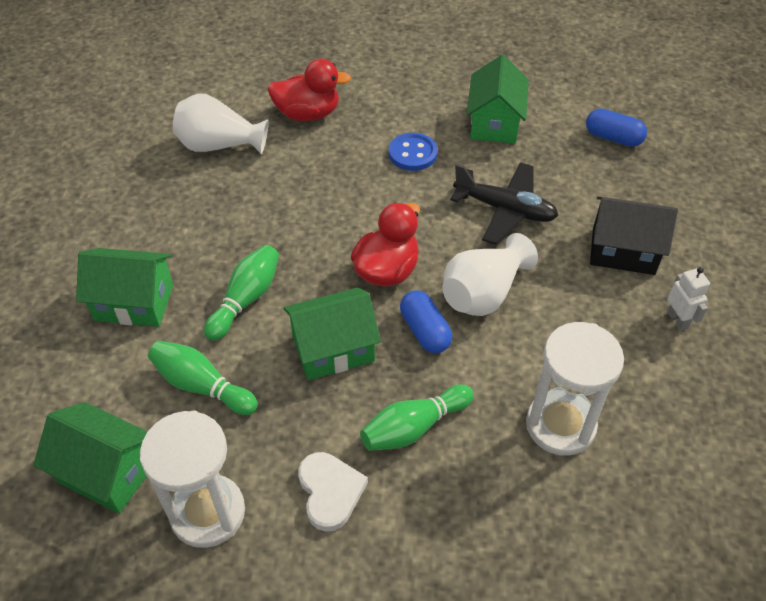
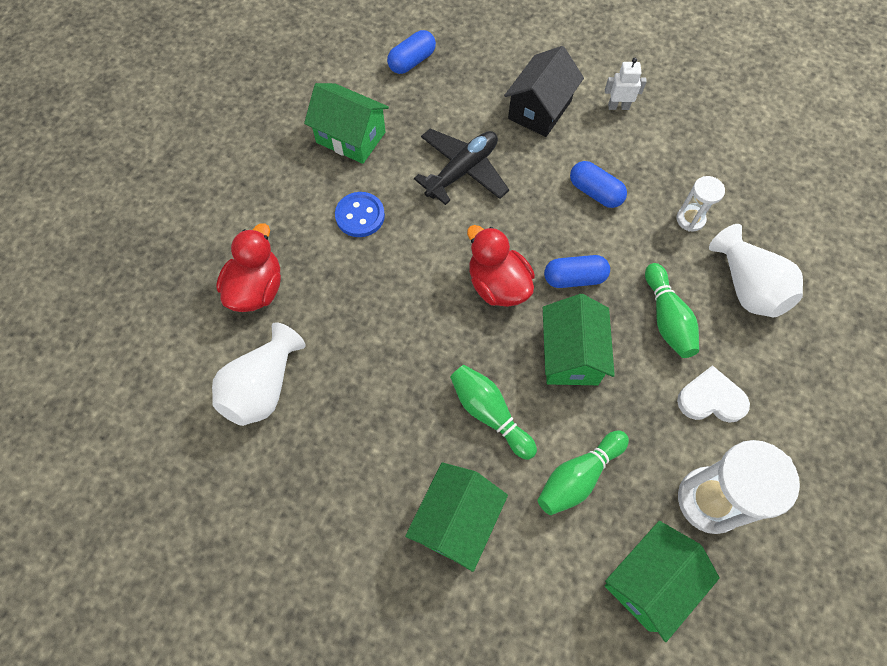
camera: 70 degrees left, 15 degrees up
(483, 293) = (549, 221): white vase -> white vase (747, 287)
(544, 324) = (595, 192): none -> blue capsule
(560, 425) = (690, 219): white hourglass -> white hourglass, size x0.53

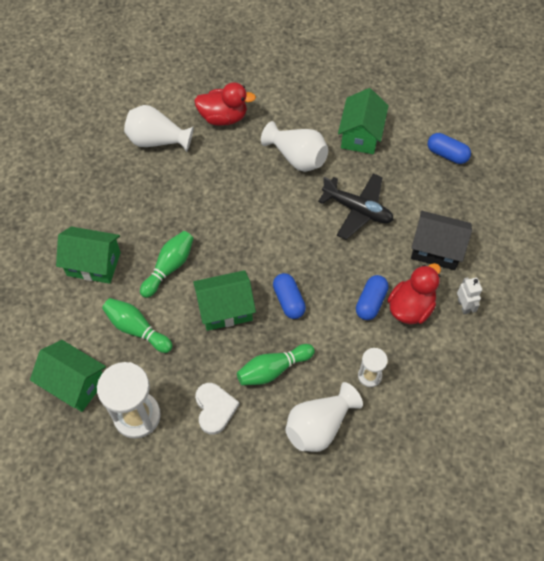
camera: 75 degrees right, 5 degrees down
(360, 216) = (297, 157): blue button -> white vase
(497, 285) = (268, 252): red duck -> red duck (410, 307)

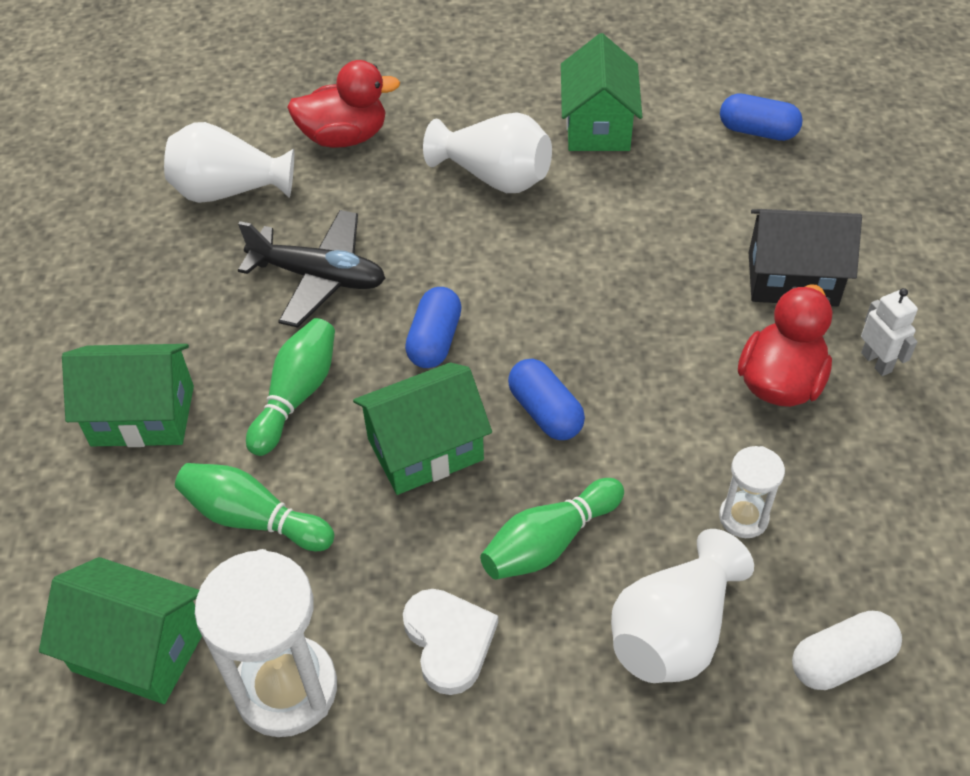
camera: 10 degrees left, 10 degrees down
(357, 210) = (628, 240): black plane -> black plane (319, 277)
(370, 302) = (702, 387): blue capsule -> blue capsule (434, 340)
(393, 456) = (841, 661): none -> white capsule

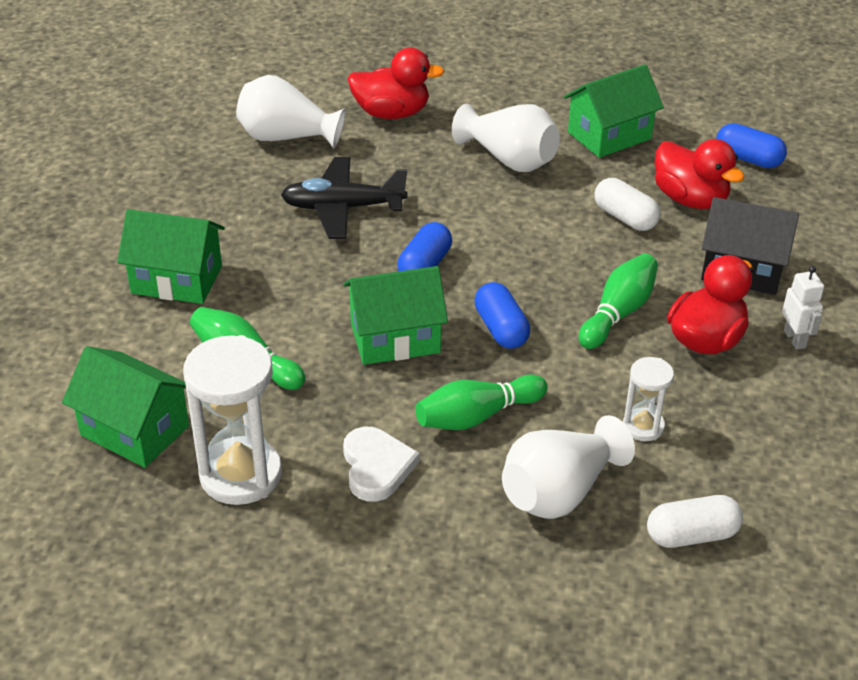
camera: 10 degrees right, 10 degrees down
(296, 395) = (302, 286): green bowling pin -> green bowling pin (618, 313)
(319, 277) = (342, 208): black plane -> black plane turned 150 degrees clockwise
(598, 126) = (609, 135): green house -> green house turned 45 degrees clockwise
(645, 233) = (625, 218): none -> white capsule
(709, 195) = (690, 199): none -> red duck

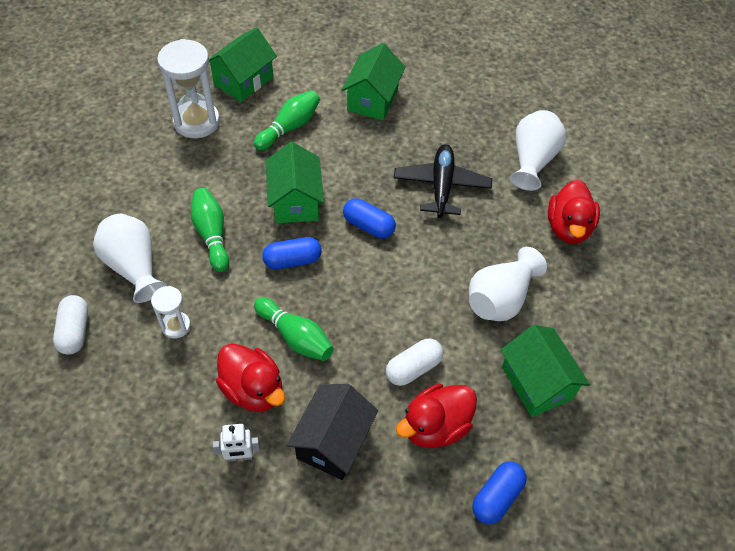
camera: 95 degrees right, 15 degrees up
(376, 467) = (184, 180): white heart -> none

